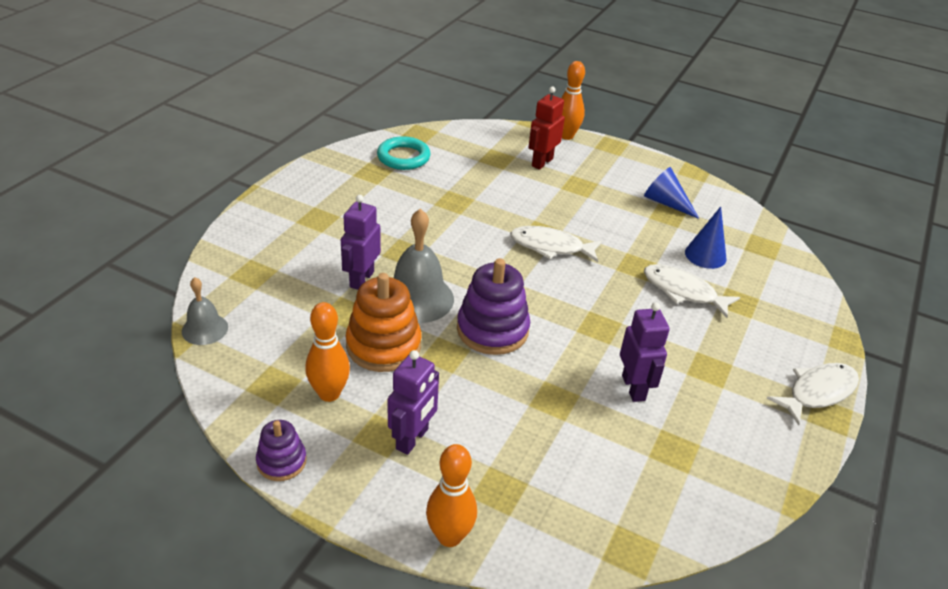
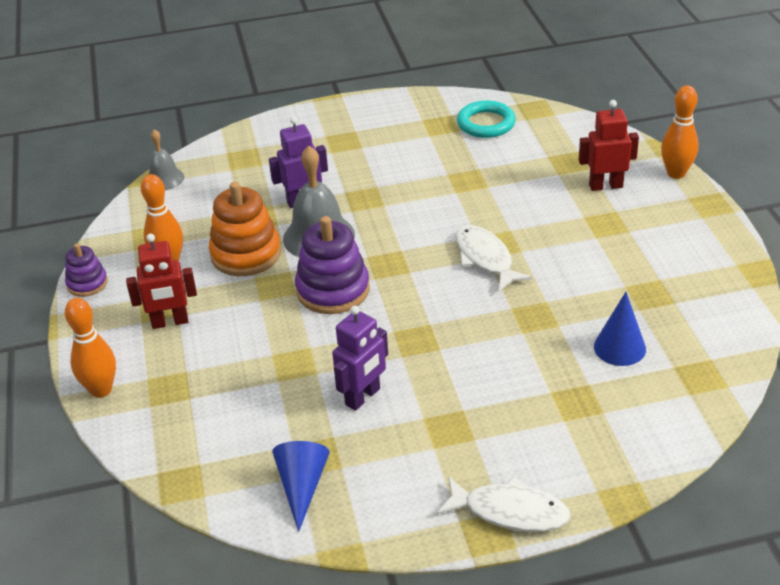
camera: 55 degrees right, 0 degrees up
(412, 439) = (170, 322): purple robot -> red robot
(666, 203) = (668, 283): blue cone -> blue cone (302, 486)
(683, 291) = (538, 361): white fish -> none

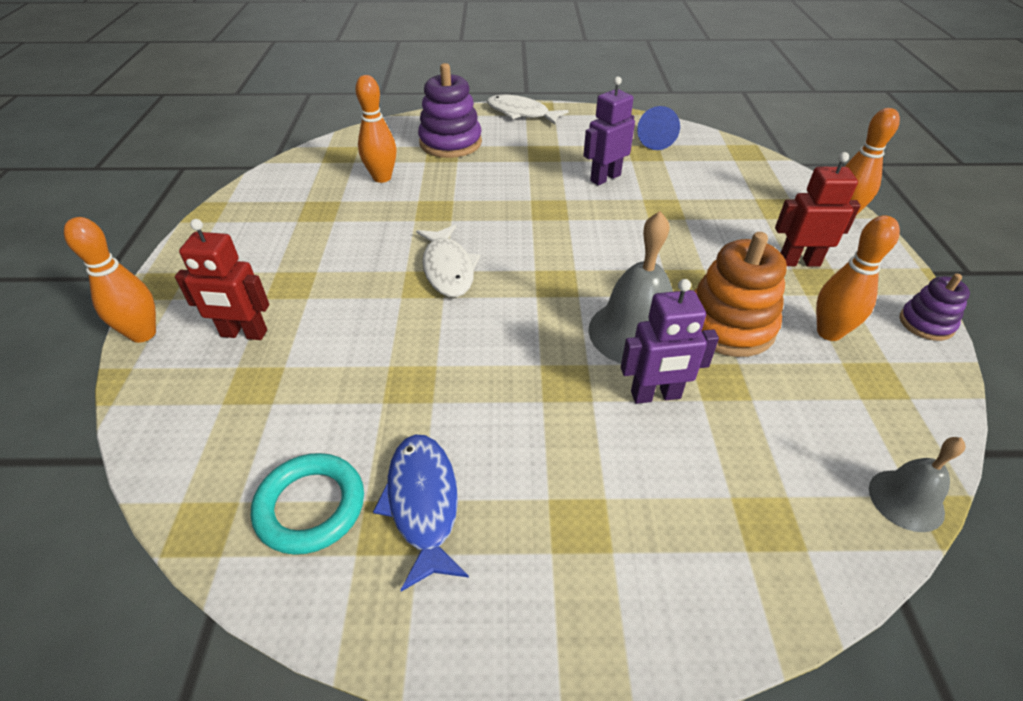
camera: 170 degrees left, 5 degrees up
(333, 290) = (622, 264): purple stacking toy -> purple stacking toy (450, 143)
(428, 134) = (423, 503): none -> blue fish
(619, 347) = (382, 178): blue cone -> orange bowling pin

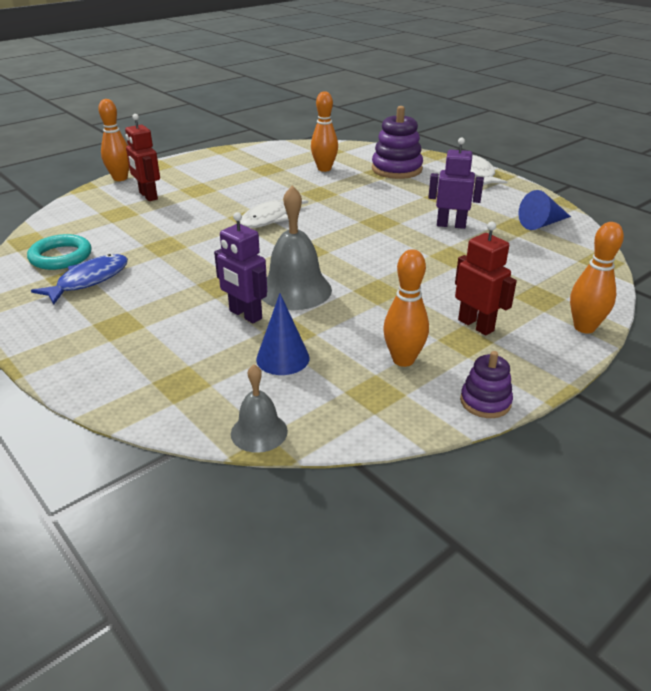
camera: 50 degrees right, 10 degrees down
(729, 325) = (351, 319): orange stacking toy -> none
(771, 411) = (283, 358): none -> blue cone

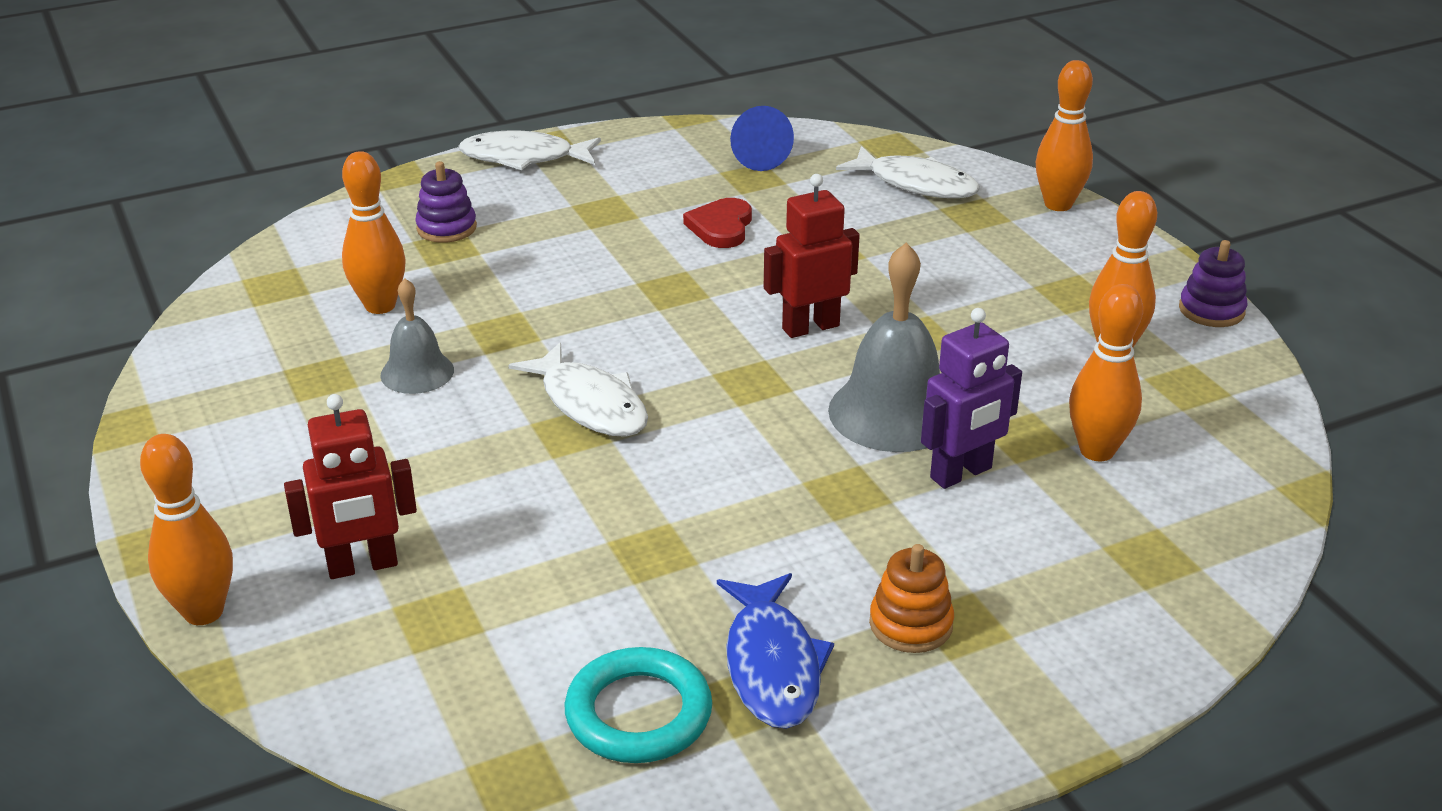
camera: 75 degrees left, 0 degrees up
(89, 280) = (772, 665): blue fish -> blue fish turned 150 degrees counterclockwise
(117, 311) = (910, 624): none -> orange stacking toy
(259, 432) = (1271, 493): grey bell -> grey bell (417, 372)
(283, 358) = (1097, 451): blue cone -> orange bowling pin
(396, 169) = (446, 228): purple stacking toy -> purple stacking toy, size x0.57
(451, 225) = (721, 227): purple robot -> red heart
(476, 325) = (1037, 276): red robot -> red robot (810, 327)
(558, 274) = (916, 184): none -> white fish

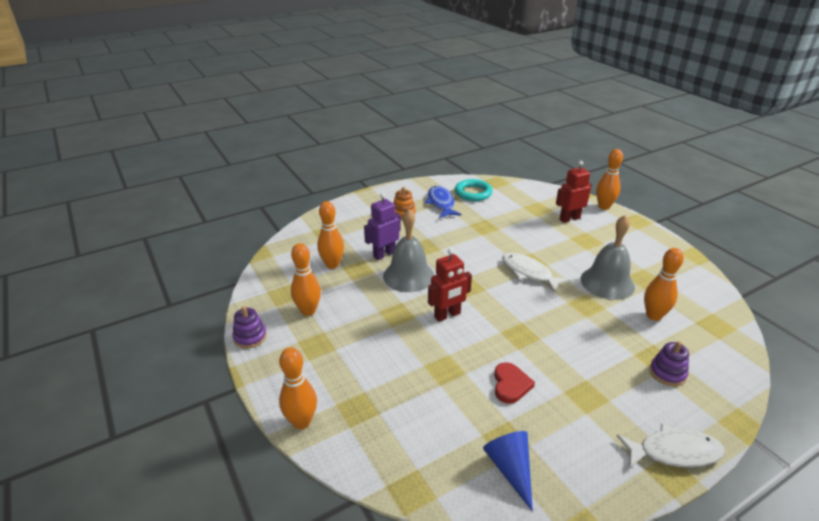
camera: 175 degrees right, 0 degrees up
(417, 372) = (607, 282): grey bell -> grey bell, size x1.72
(916, 184) = (393, 439): white fish -> none

